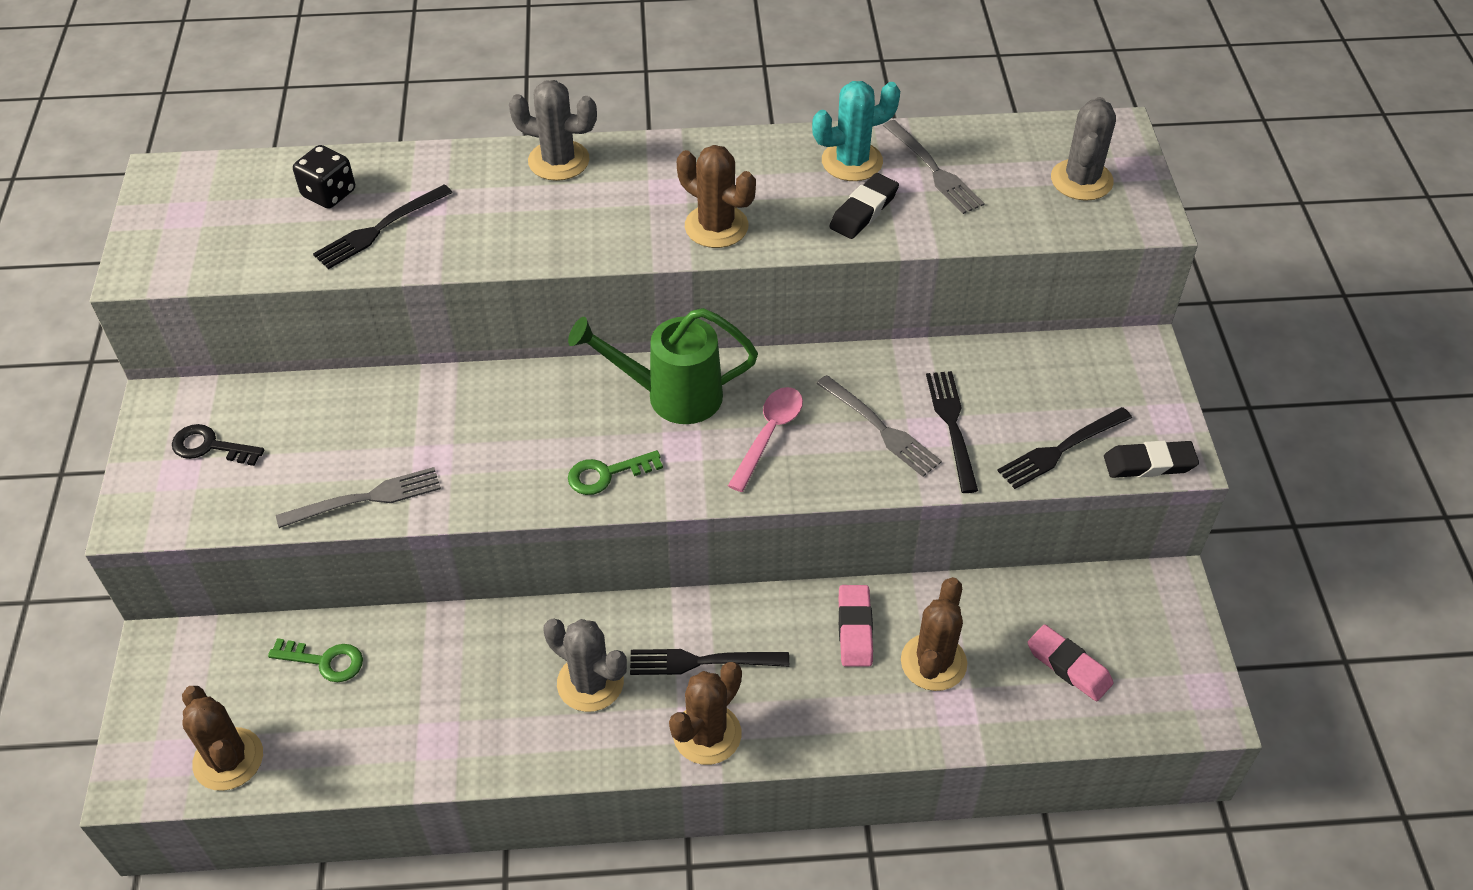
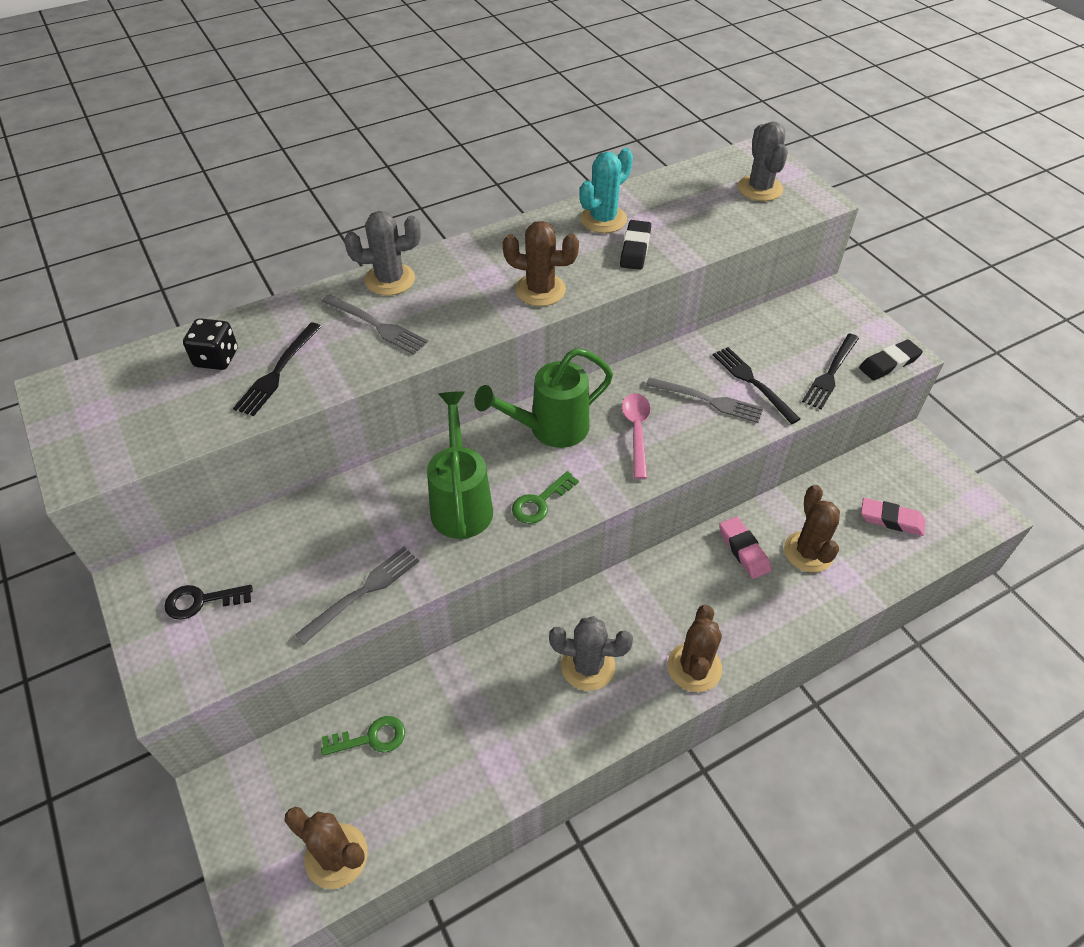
camera: 25 degrees left, 0 degrees up
(523, 442) = (461, 502): none -> green watering can
(700, 662) = (656, 617): black fork -> none
(934, 171) = (662, 209): grey fork -> grey fork (377, 326)

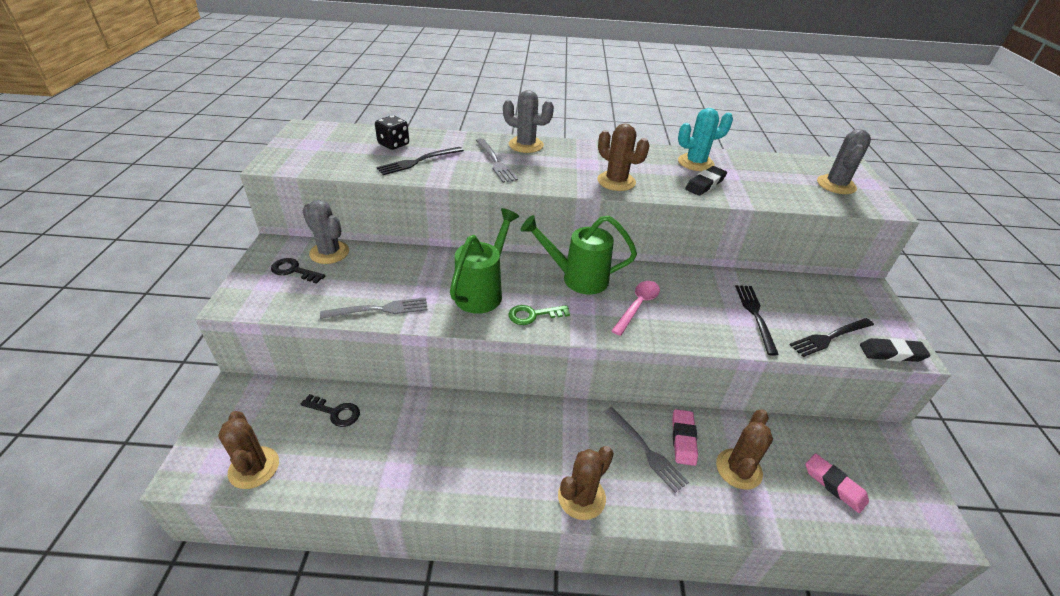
camera: 30 degrees right, 10 degrees down
(371, 738) = (335, 412): green key -> black key
(588, 666) = (504, 450): grey cactus -> grey cactus (329, 252)
(709, 401) = (710, 311): grey fork -> grey fork (647, 451)

